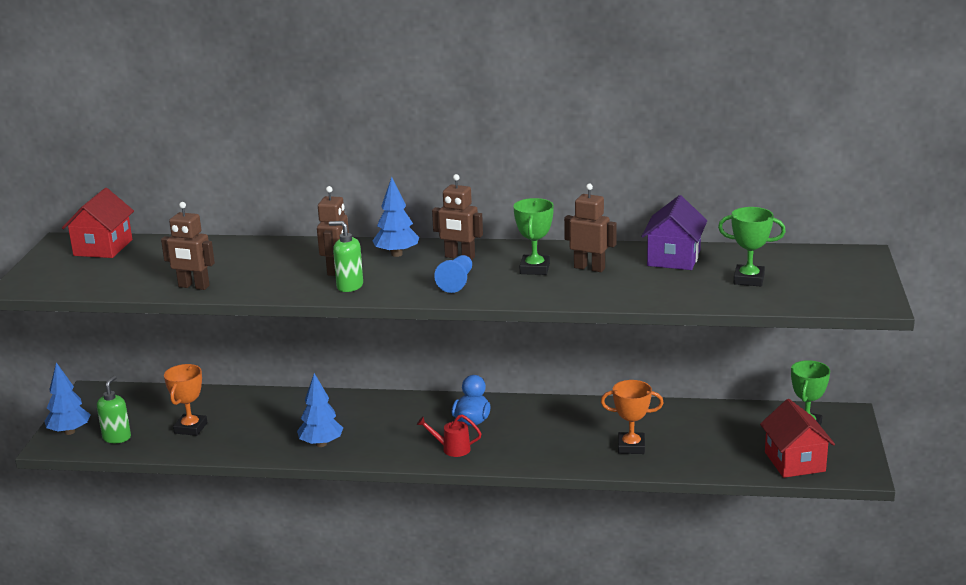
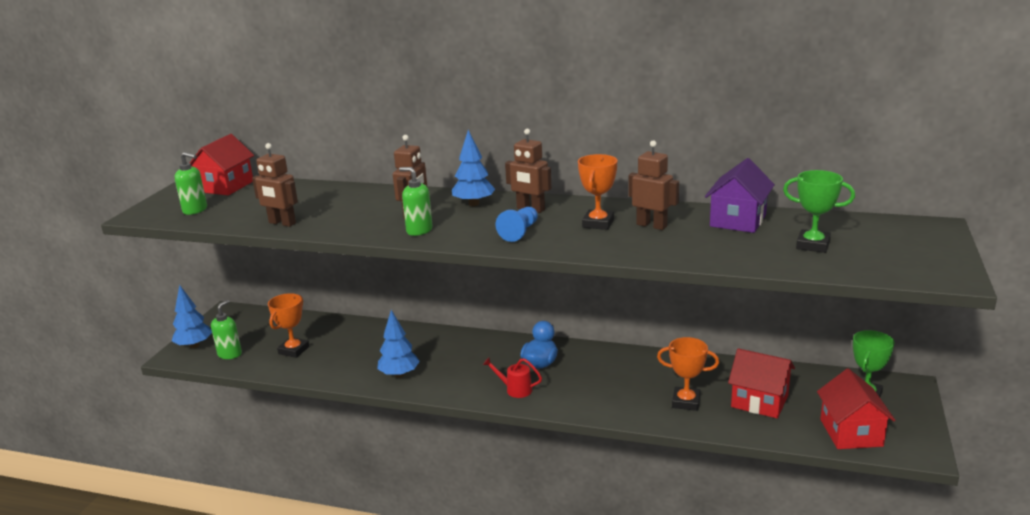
camera: 10 degrees right, 0 degrees up
(84, 277) = (195, 210): none -> green soap dispenser
(534, 269) = (598, 223): green trophy -> orange trophy
(704, 440) = (759, 401): none -> red house

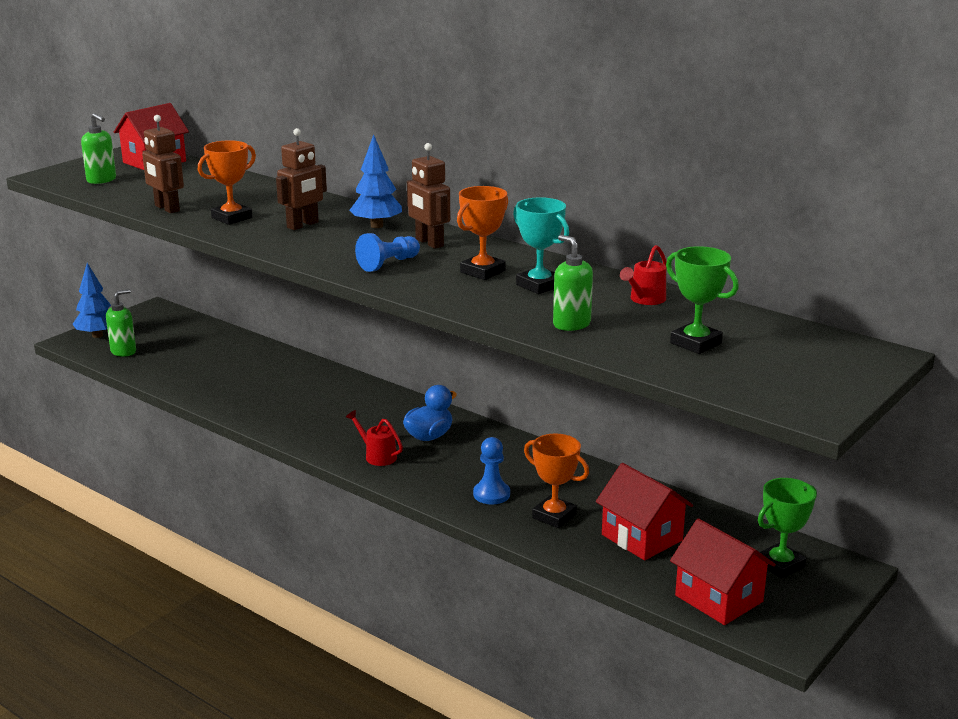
camera: 20 degrees right, 0 degrees up
(294, 350) = (187, 362): orange trophy -> orange trophy (232, 218)
(399, 374) = (271, 411): blue tree -> none
(419, 230) = (289, 242): green soap dispenser -> green soap dispenser (571, 324)
(626, 397) = (491, 494): none -> blue pawn
(652, 225) = (539, 285): brown robot -> turquoise trophy
(738, 220) = (645, 300): purple house -> red watering can
(851, 432) = (718, 598): red house -> red house turned 60 degrees counterclockwise

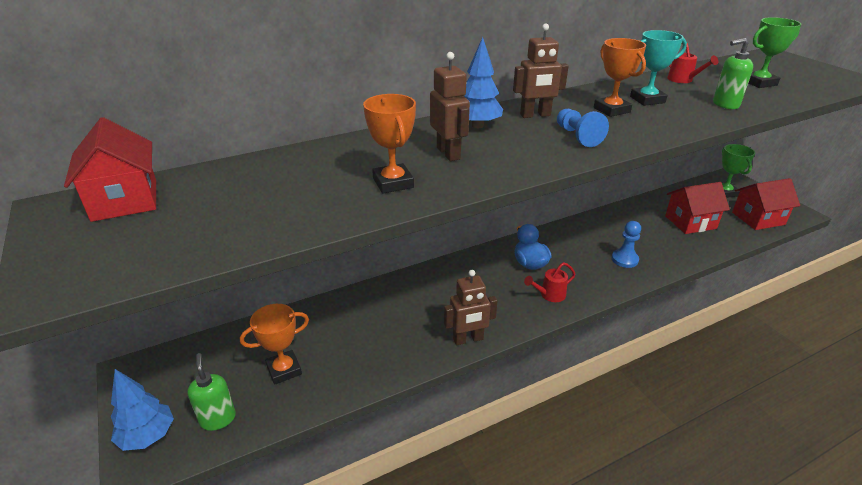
camera: 65 degrees left, 10 degrees up
(101, 180) = (143, 247): green soap dispenser -> none
(166, 208) = (319, 215): brown robot -> brown robot (468, 339)
(554, 516) = (659, 244): orange trophy -> orange trophy (284, 370)

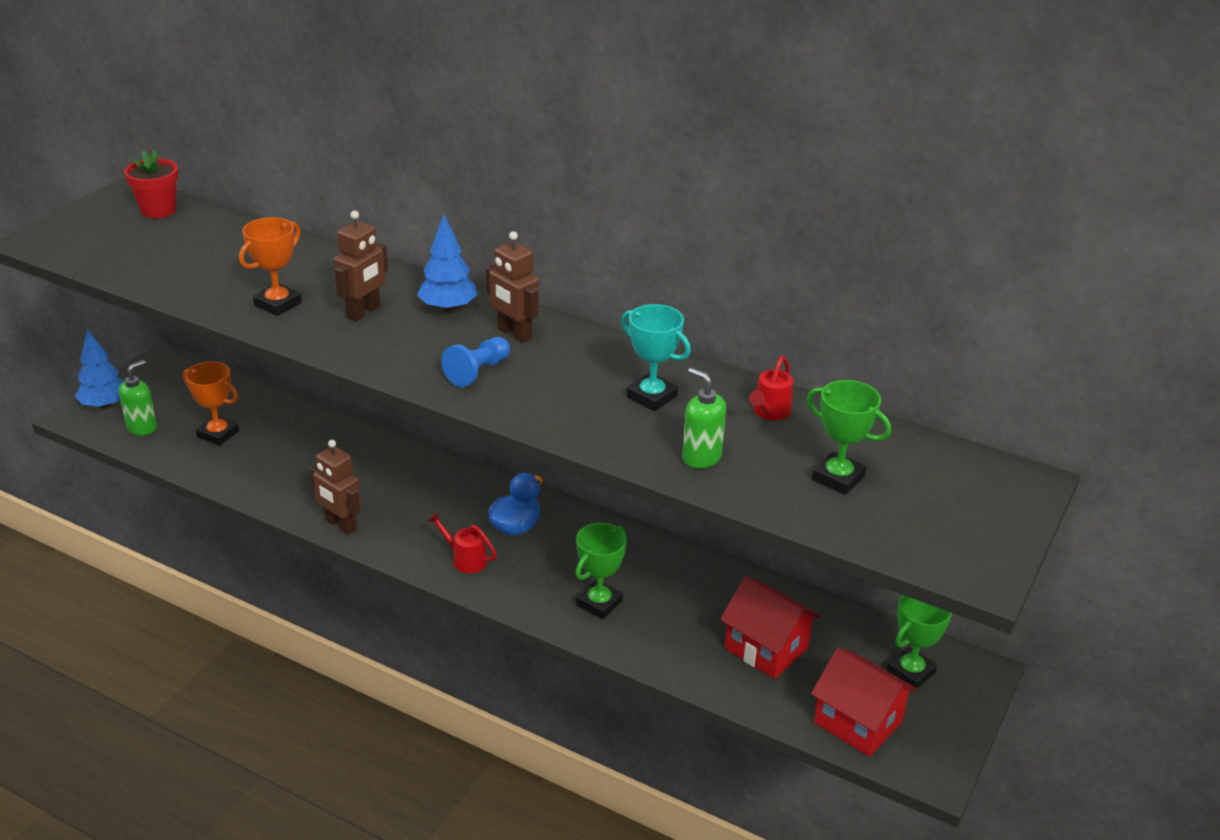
camera: 55 degrees right, 0 degrees up
(125, 200) = (158, 210): red house -> red flower pot
(611, 110) = (585, 378): orange trophy -> none
(624, 259) = (599, 603): blue pawn -> green trophy

